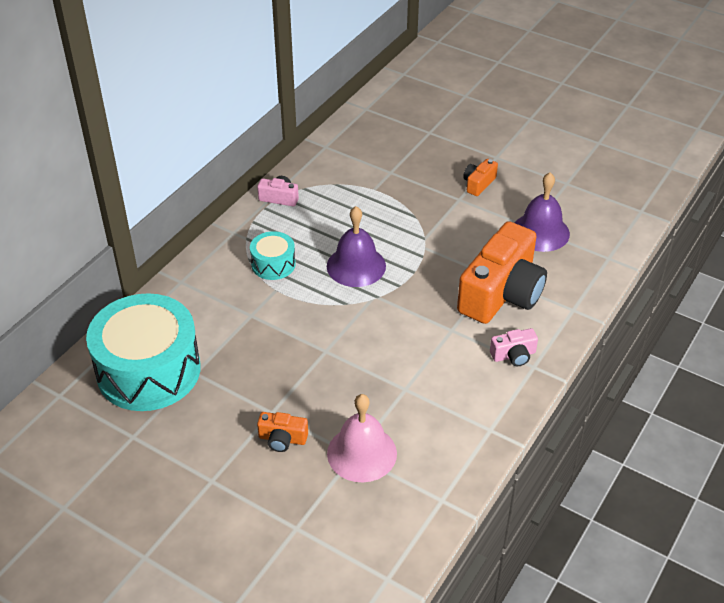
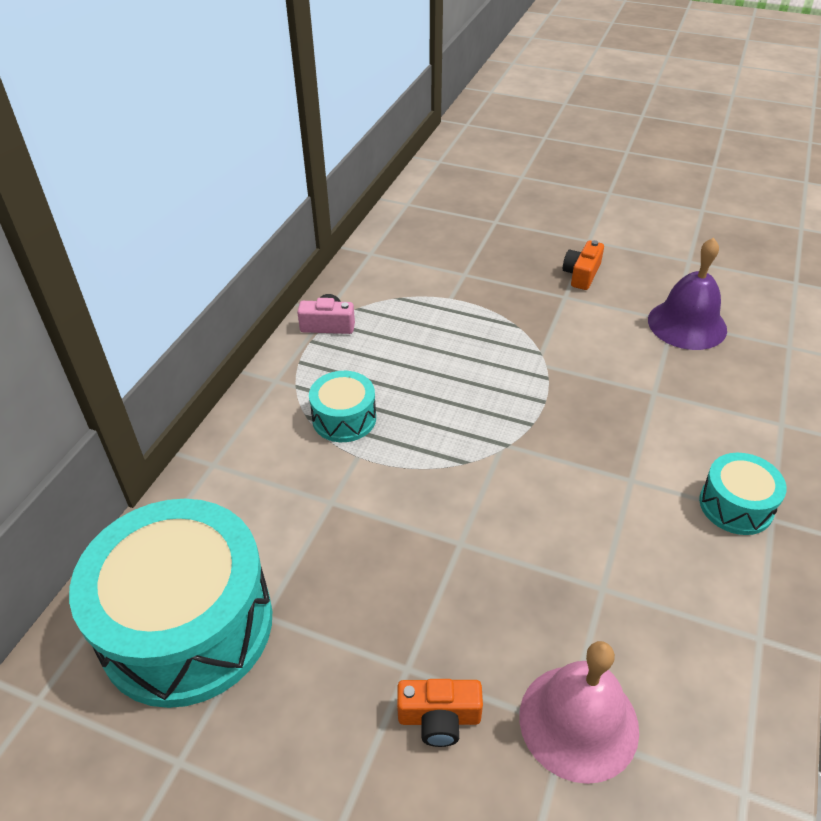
camera: 10 degrees left, 0 degrees up
(356, 266) = (462, 404): purple bell -> none
(501, 293) = (676, 415): orange camera -> none
(513, 355) = (736, 505): pink camera -> turquoise drum

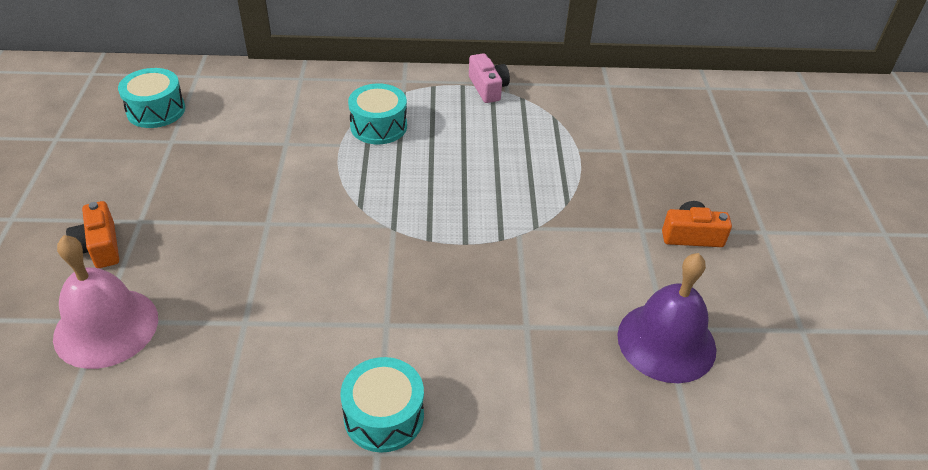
camera: 65 degrees right, 0 degrees up
(187, 625) = (156, 110): turquoise drum -> turquoise drum, size x0.47

